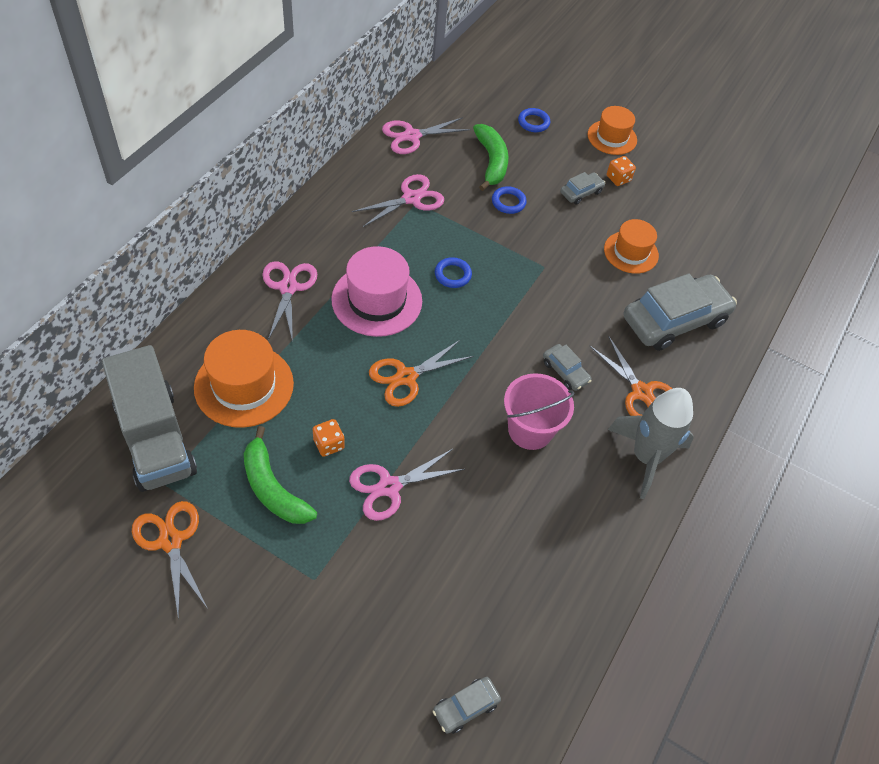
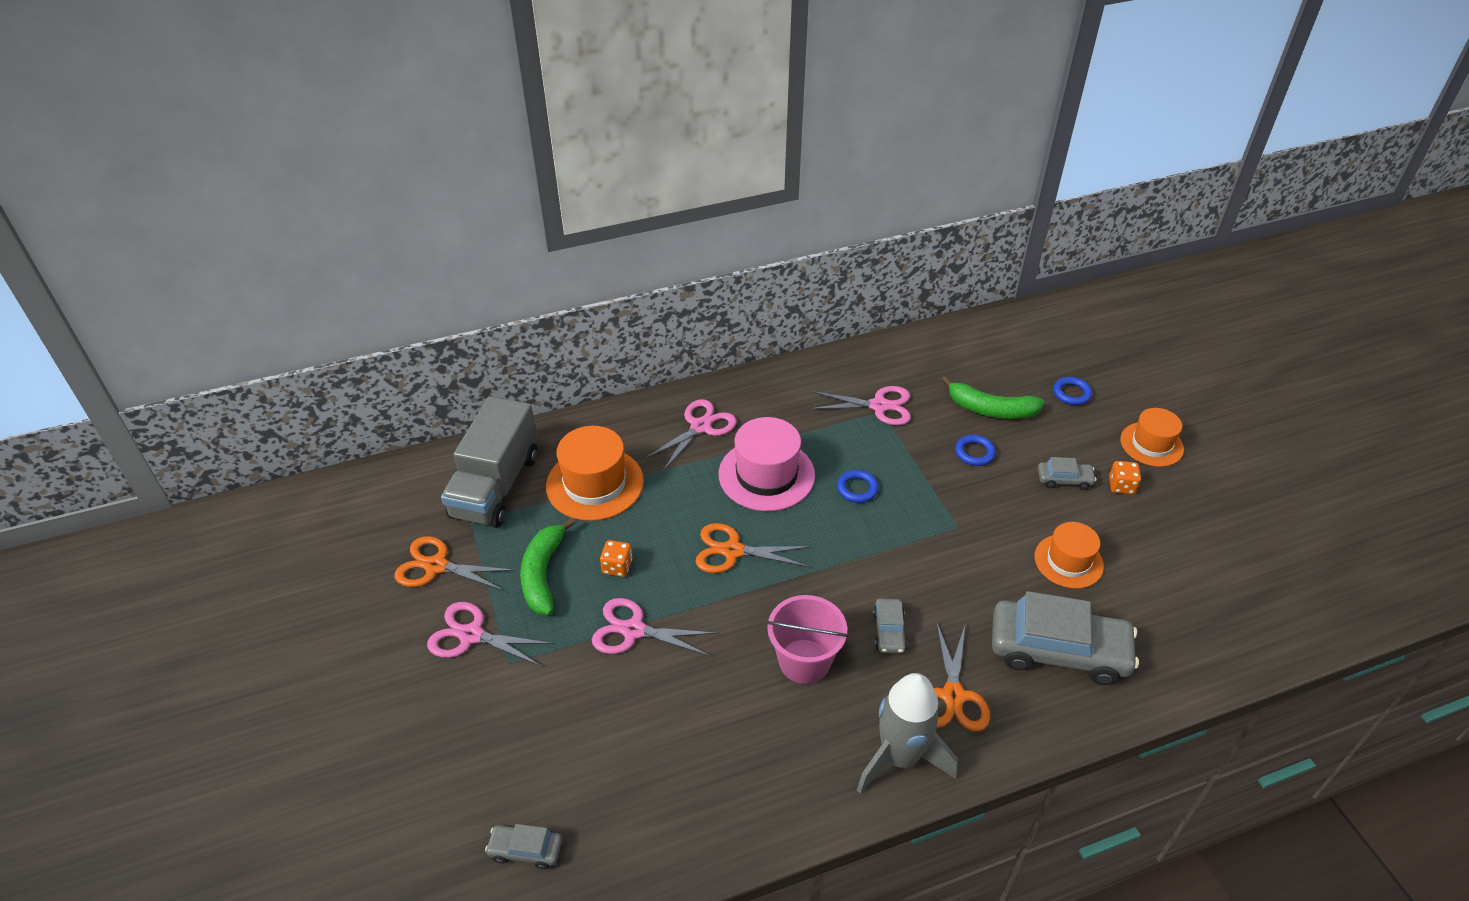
camera: 45 degrees right, 10 degrees down
(170, 541) = (436, 566): orange scissors -> orange scissors turned 90 degrees counterclockwise
(412, 136) = (930, 354): pink scissors -> pink scissors (471, 635)
(491, 162) = (991, 409): green banana -> green banana turned 75 degrees clockwise

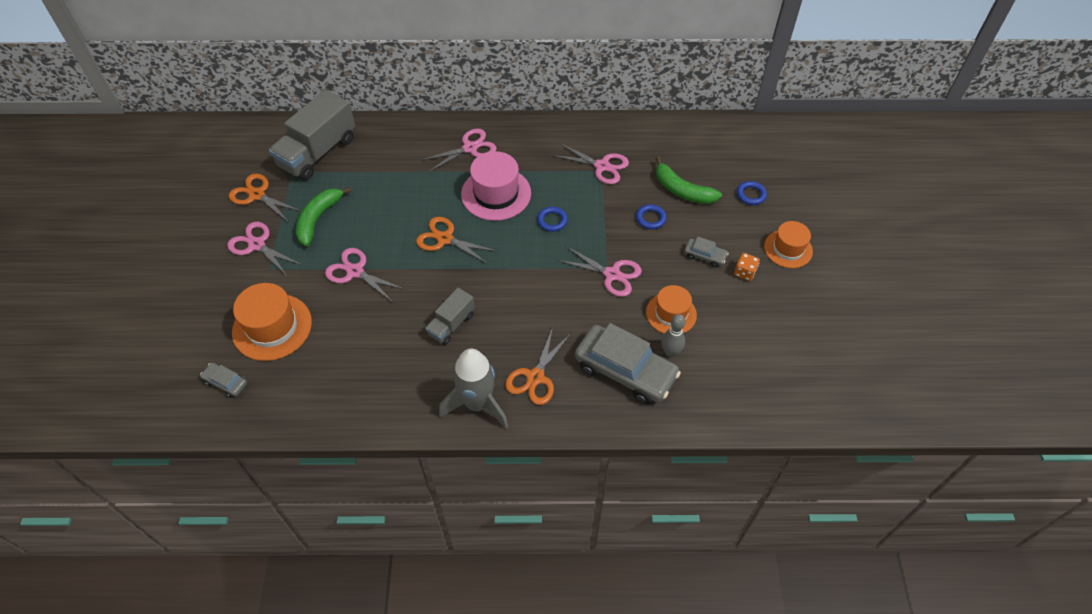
camera: 20 degrees right, 10 degrees up
(595, 484) = (380, 168): orange hat -> orange hat (272, 327)
(617, 567) = (366, 228): orange dice -> none
(804, 661) = (451, 324): pink bucket -> grey truck
(889, 631) = (518, 322): grey car -> none
(969, 534) = (612, 274): none -> pink scissors
(1097, 609) = (670, 352): none -> grey bowling pin

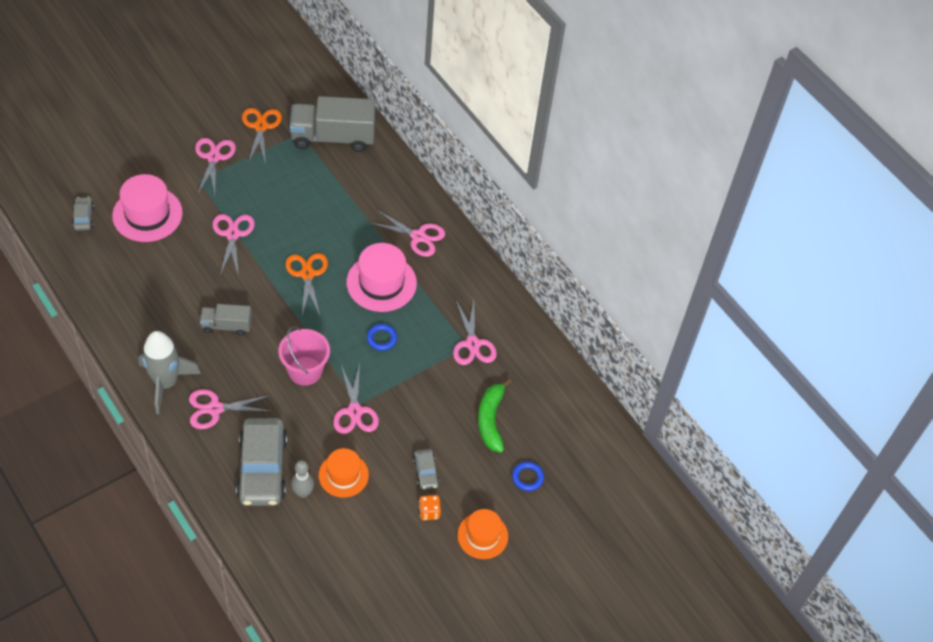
camera: 50 degrees right, 0 degrees up
(272, 327) = (147, 214): orange hat -> pink hat
(318, 219) = (266, 179): green banana -> none
(535, 377) = (215, 409): orange scissors -> pink scissors
(545, 289) = (305, 371): none -> pink bucket
(650, 218) = (438, 411): blue ring -> none

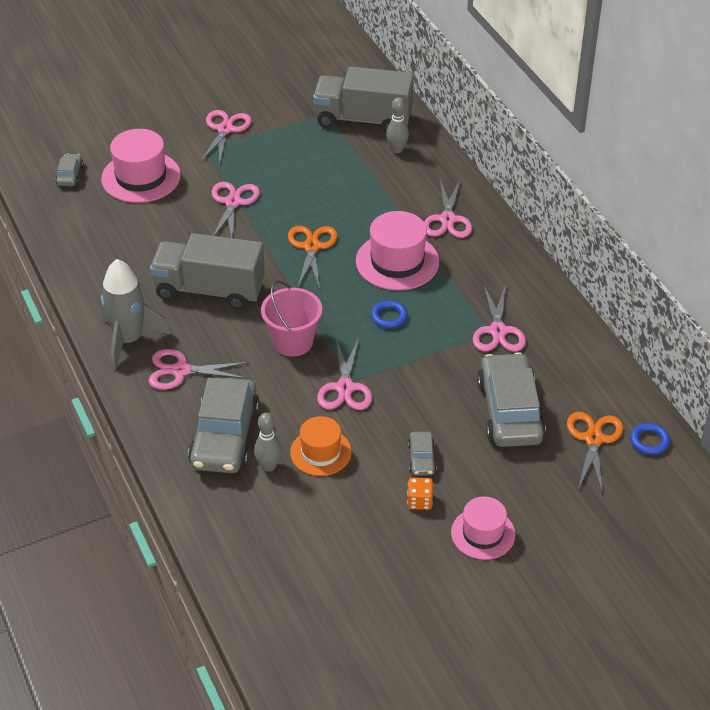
camera: 15 degrees right, 10 degrees down
(226, 326) = (209, 290): grey truck -> grey truck, size x1.87
(261, 127) = (283, 104): orange scissors -> orange scissors (593, 439)
(366, 167) = (397, 149): none -> grey bowling pin
(418, 236) = (447, 219): pink scissors -> pink scissors turned 60 degrees clockwise
(482, 535) = (483, 533): orange hat -> pink hat
(490, 420) = (509, 411): green banana -> grey car
(527, 477) = (548, 476): blue ring -> blue ring (649, 441)

